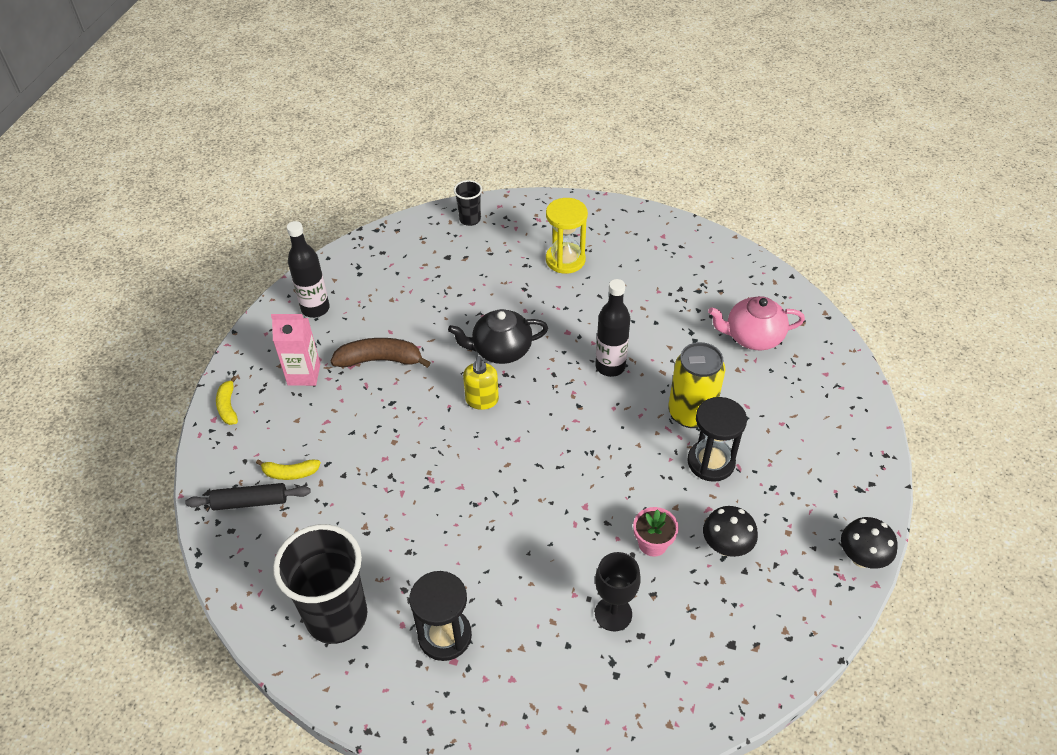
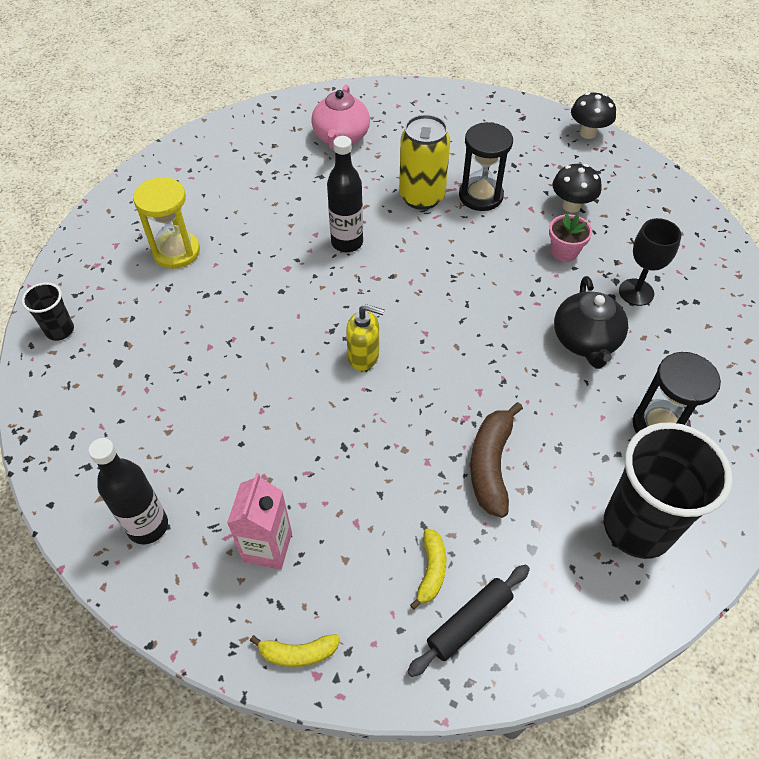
camera: 80 degrees left, 5 degrees up
(250, 502) = (469, 622): black rolling pin -> black rolling pin turned 45 degrees clockwise
(380, 360) = (270, 453): brown banana -> brown banana (490, 465)
(501, 350) = (294, 329): black teapot -> black teapot (585, 341)

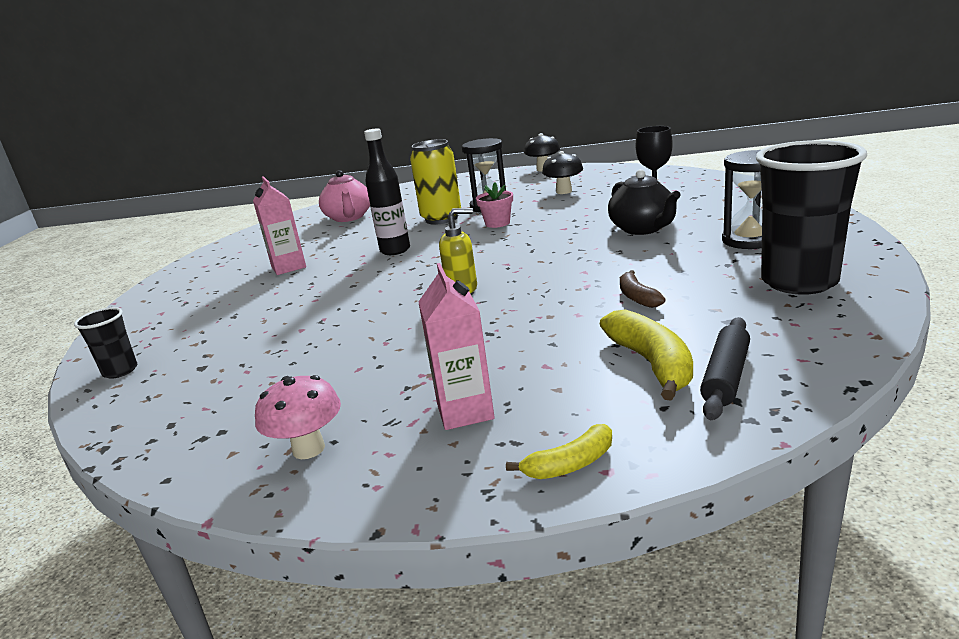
camera: 20 degrees left, 30 degrees down
(148, 526) = (308, 449): black bottle -> pink mushroom
(176, 251) = (230, 298): yellow hourglass -> none
(244, 219) = (288, 267): none -> pink carton
(431, 570) = (651, 363): yellow banana -> yellow banana, size x1.67
(490, 465) = (637, 297): brown banana -> brown banana, size x0.60
(564, 252) = (580, 206): pink flower pot -> pink flower pot (497, 223)

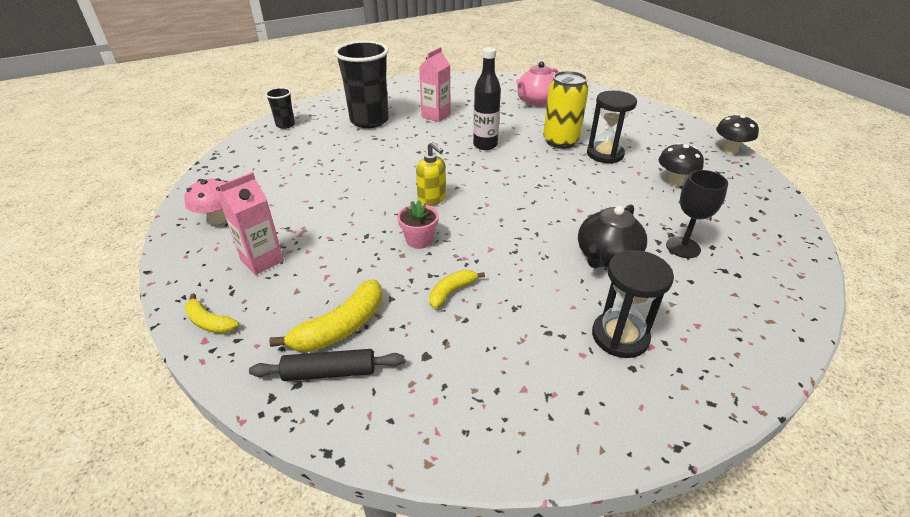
camera: 55 degrees right, 15 degrees up
(497, 223) = (568, 171): pink flower pot -> pink flower pot (419, 240)
(637, 297) = (451, 291): brown banana -> yellow banana
(799, 282) = (529, 391): black cup -> black cup (369, 121)

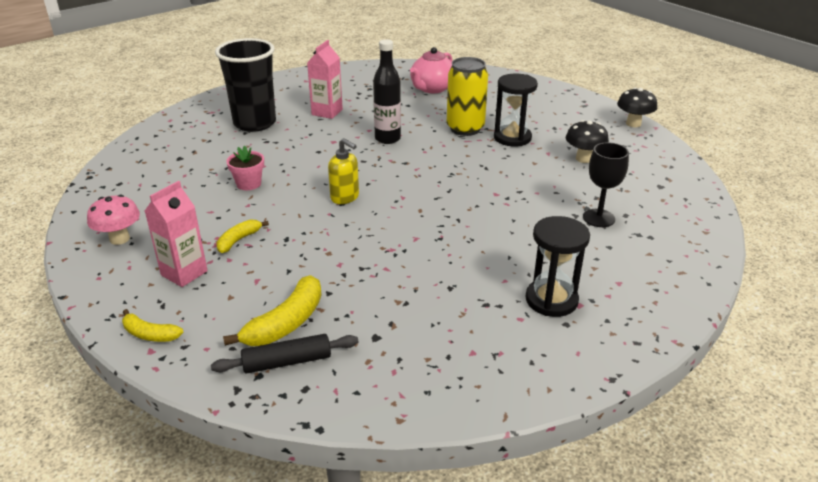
camera: 10 degrees left, 5 degrees down
(285, 125) = (160, 135): black cup -> none
(419, 240) = (342, 237): pink flower pot -> pink flower pot (248, 184)
(451, 291) = (386, 280): yellow banana -> yellow banana (238, 240)
(606, 257) = (529, 234): black teapot -> none

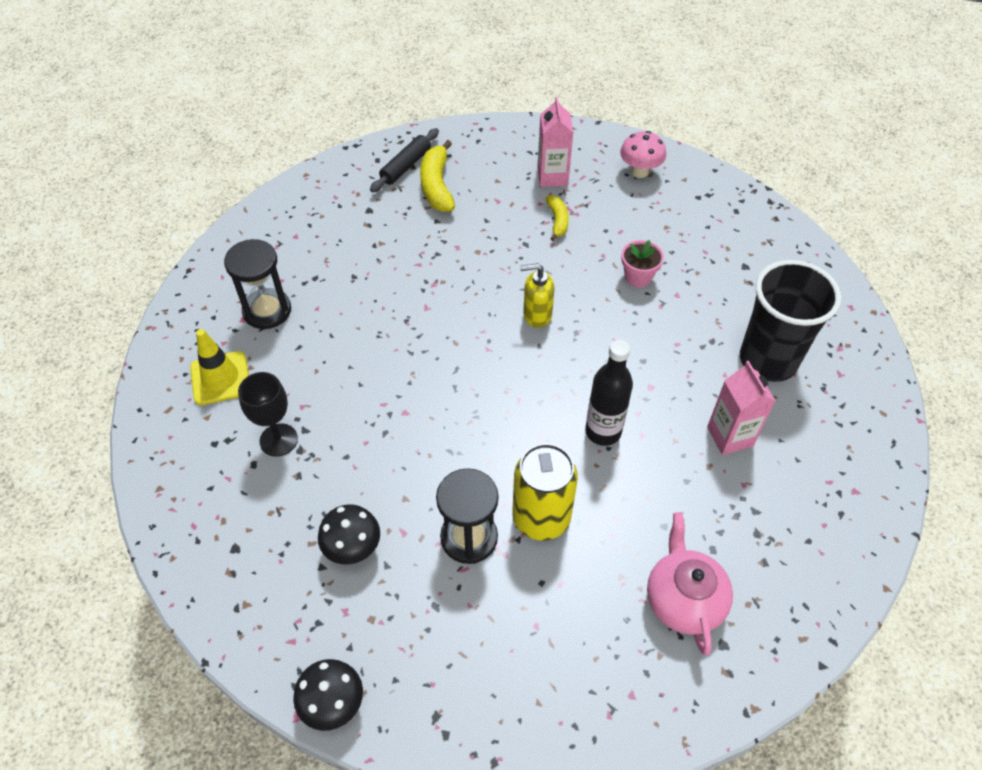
camera: 140 degrees right, 20 degrees up
(150, 334) = (508, 134): yellow banana -> none
(625, 271) = (220, 378): none -> yellow traffic cone

